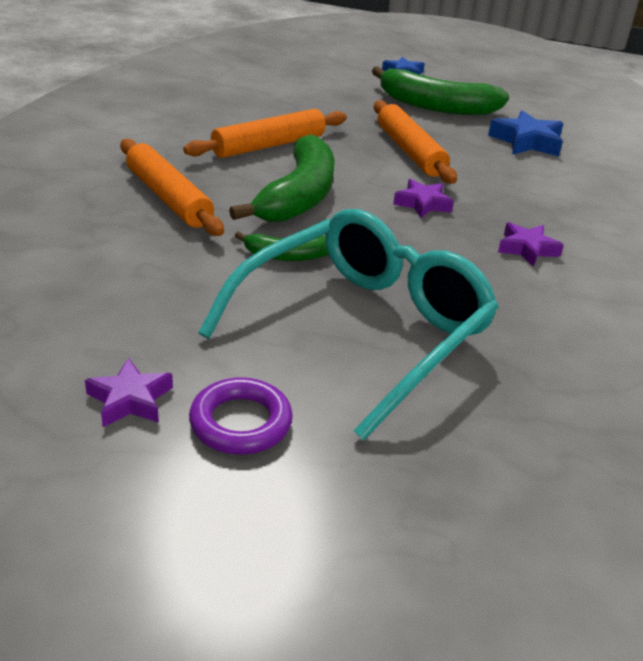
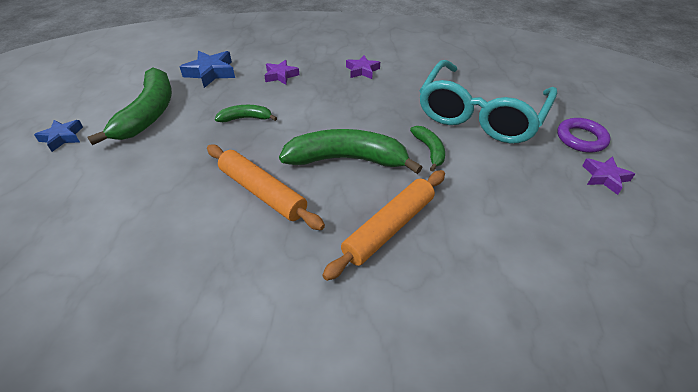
camera: 100 degrees left, 10 degrees up
(362, 330) = (481, 114): turquoise glasses -> turquoise glasses turned 90 degrees counterclockwise
(410, 151) = (246, 118): orange rolling pin -> green banana
(422, 204) = (328, 107): purple star -> purple star (281, 75)

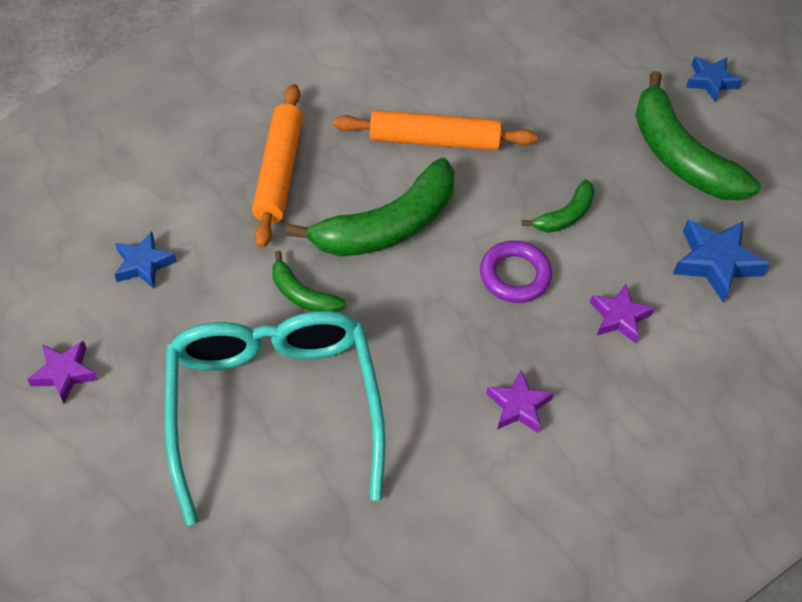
camera: 140 degrees right, 10 degrees up
(528, 214) = (143, 264): none -> blue star
(581, 138) = (109, 438): purple ring -> purple ring (515, 275)

